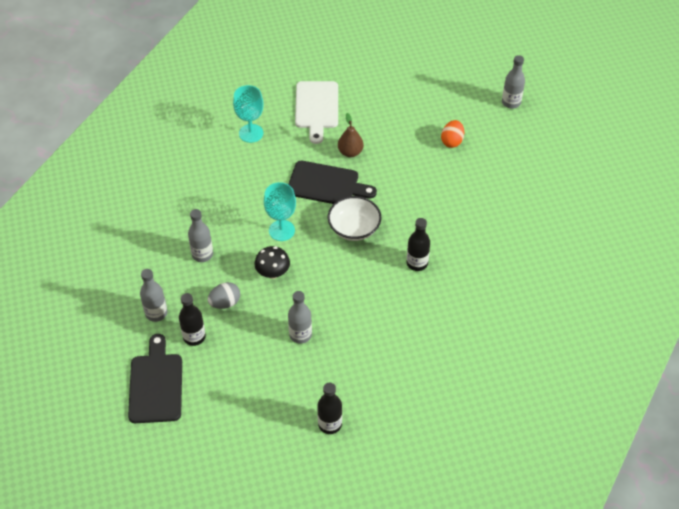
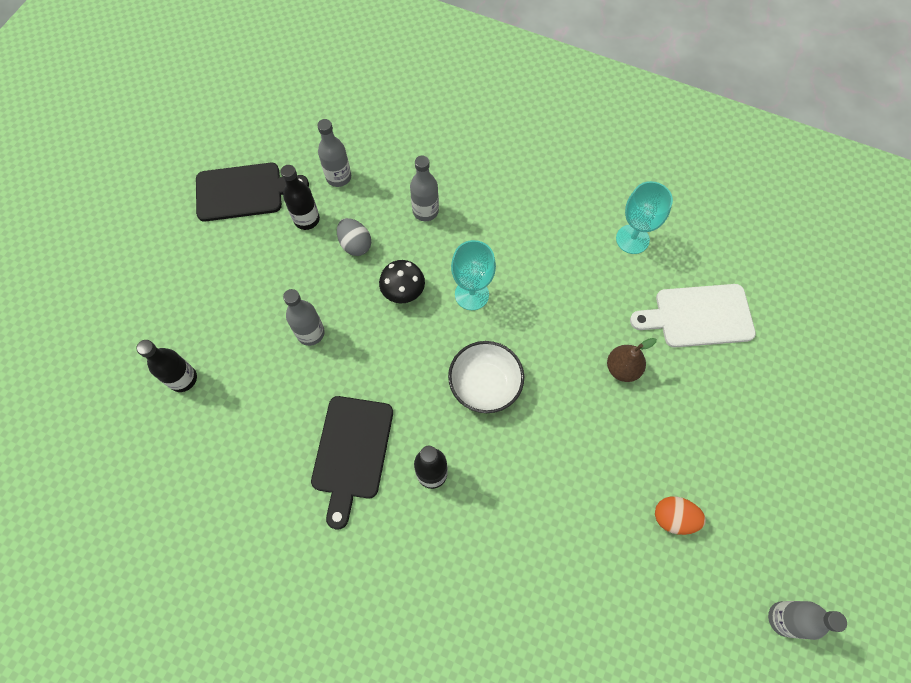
camera: 85 degrees right, 15 degrees up
(326, 184) = (558, 342): black cutting board -> black cutting board (352, 452)

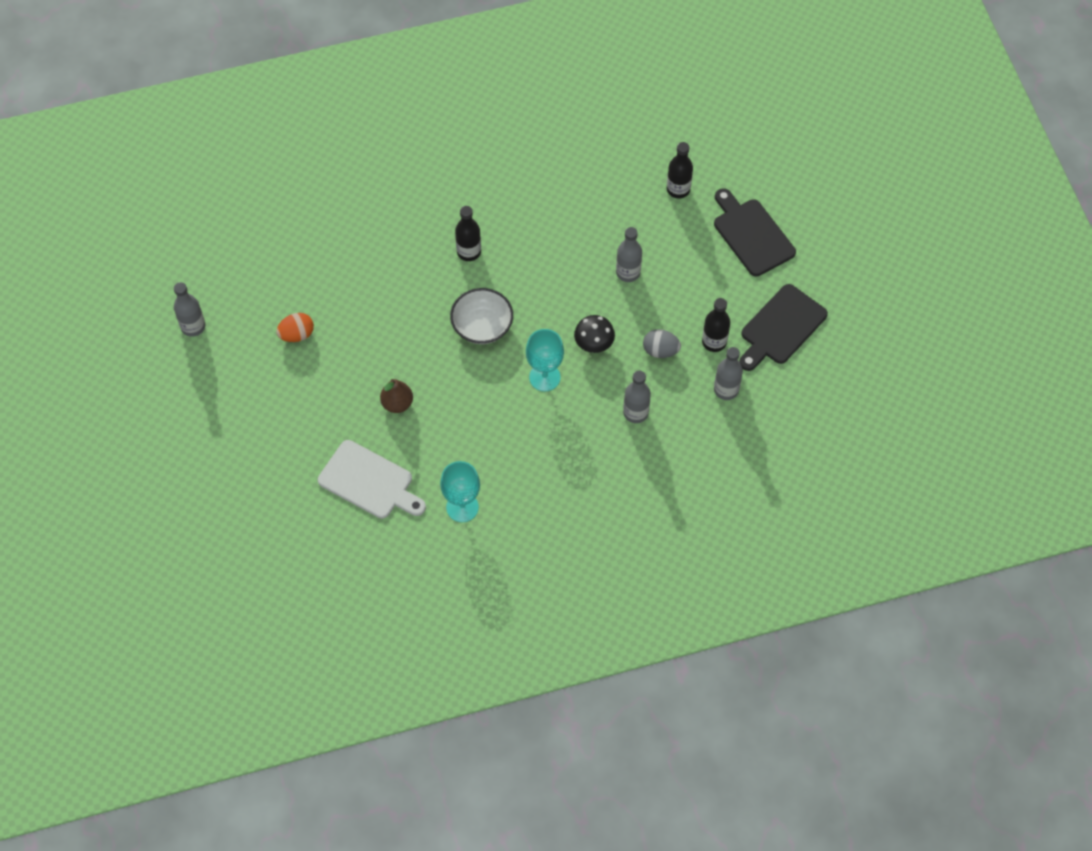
camera: 140 degrees right, 5 degrees down
(352, 452) = (529, 228): black cutting board -> black cutting board (751, 235)
(699, 316) = (369, 481): white cutting board -> white cutting board turned 75 degrees clockwise

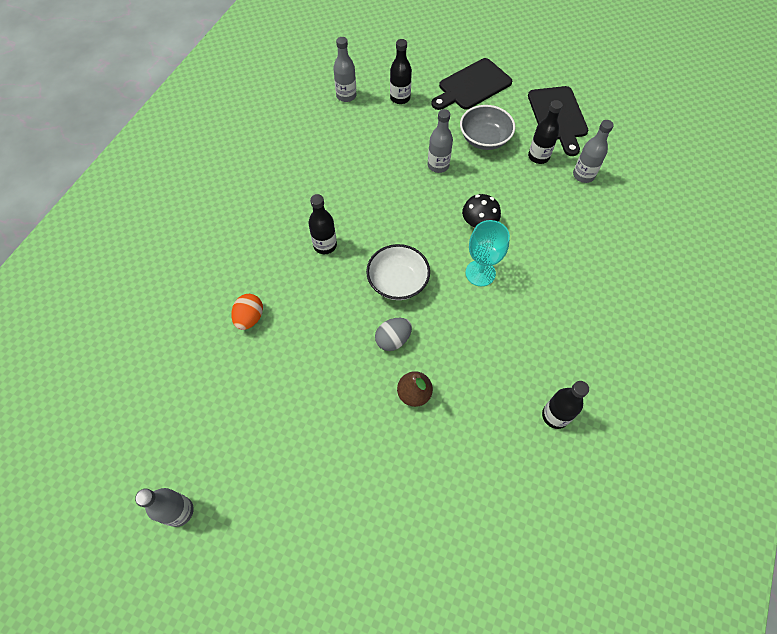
camera: 50 degrees left, 0 degrees up
(297, 335) = (275, 425): orange egg -> orange egg (250, 318)
(369, 481) = (472, 474): white cutting board -> none
(462, 507) = (555, 416): turquoise goblet -> black bottle
(635, 413) = (559, 238): grey bottle -> grey bottle (346, 96)
(660, 350) = (519, 189): grey egg -> grey egg (393, 340)
(694, 287) = (484, 139): none -> grey bowl
(751, 235) = (472, 86): black cutting board -> black cutting board turned 45 degrees counterclockwise

